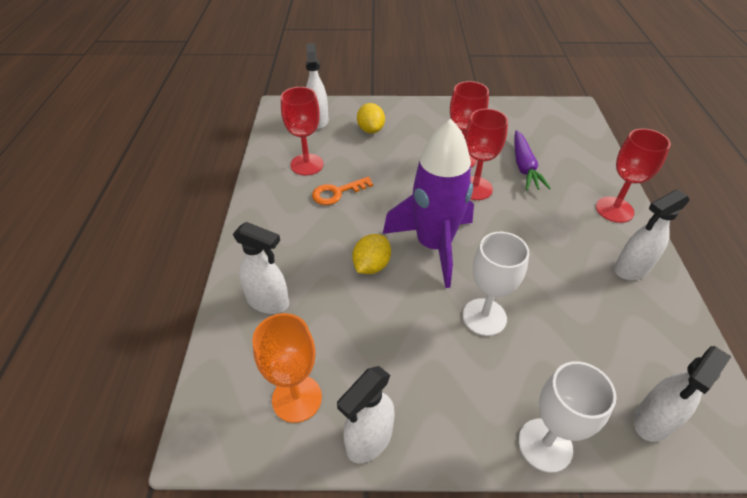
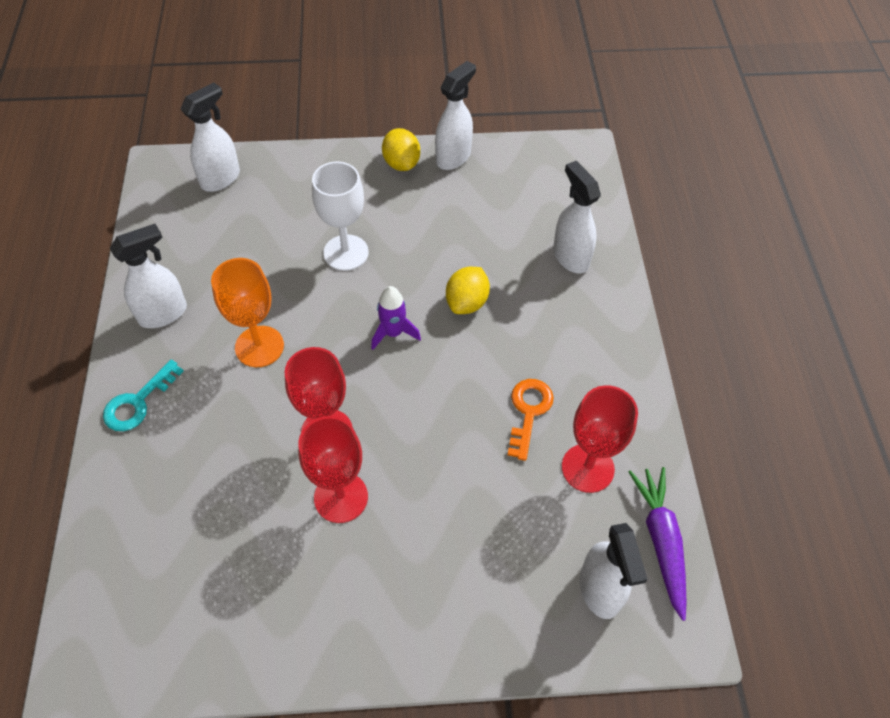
camera: 175 degrees right, 10 degrees up
(268, 302) = (570, 257): white spray bottle -> white spray bottle turned 45 degrees clockwise
(297, 398) = (517, 180): orange goblet -> orange goblet (259, 346)
(337, 193) = (528, 411): orange key -> orange key turned 45 degrees counterclockwise
(370, 130) = (496, 567): yellow lemon -> yellow lemon (401, 163)
(433, 245) = (393, 333): purple rocket -> purple rocket, size x0.43
(524, 167) = (239, 483): purple carrot -> purple carrot (660, 541)
(545, 445) = (315, 160): white goblet -> none
(614, 209) = (138, 402): red goblet -> turquoise key

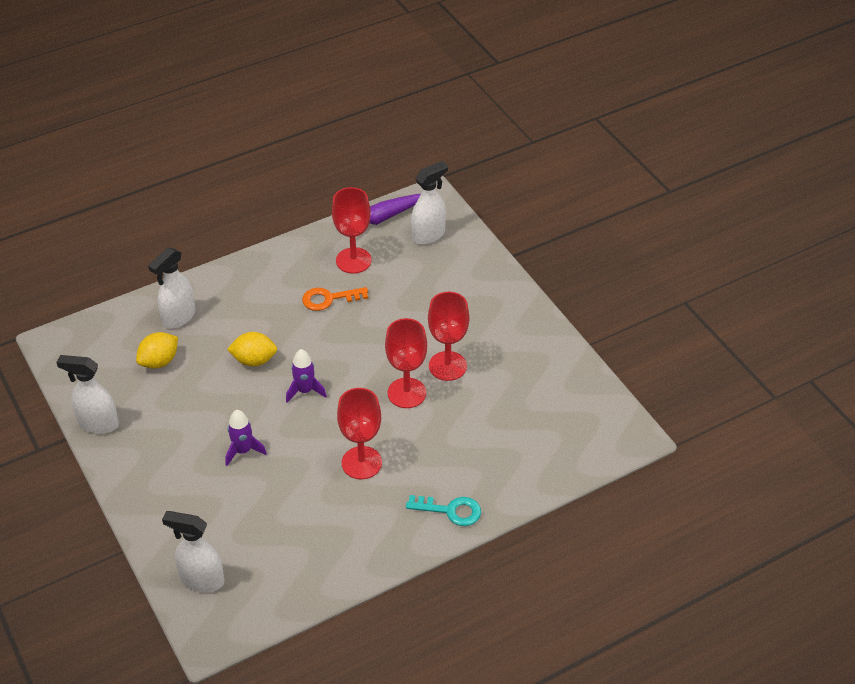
camera: 115 degrees left, 10 degrees down
(163, 313) = (367, 539): white spray bottle -> none
(259, 346) = (361, 463): orange goblet -> red goblet
(346, 253) = (243, 451): white goblet -> purple rocket
(401, 163) = (122, 456): yellow lemon -> yellow lemon (159, 361)

